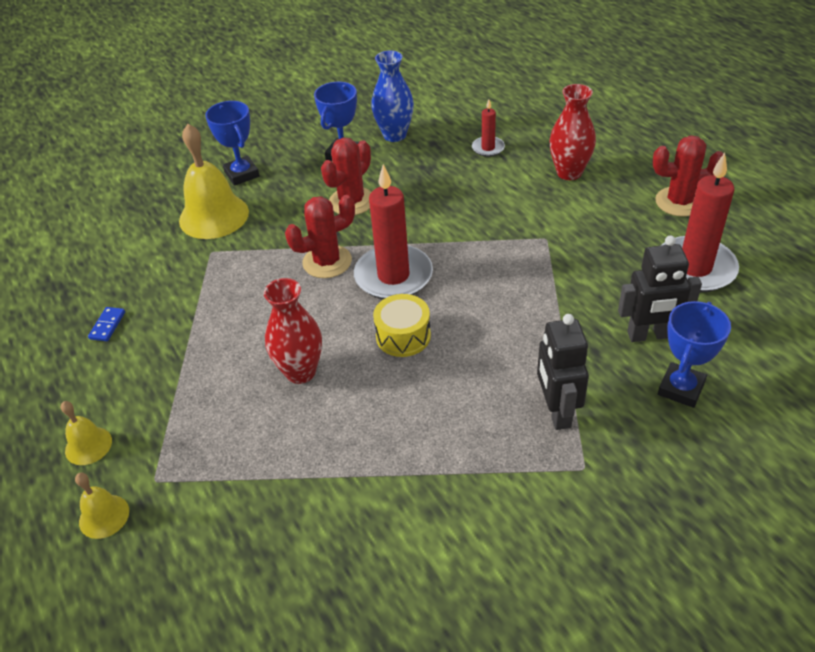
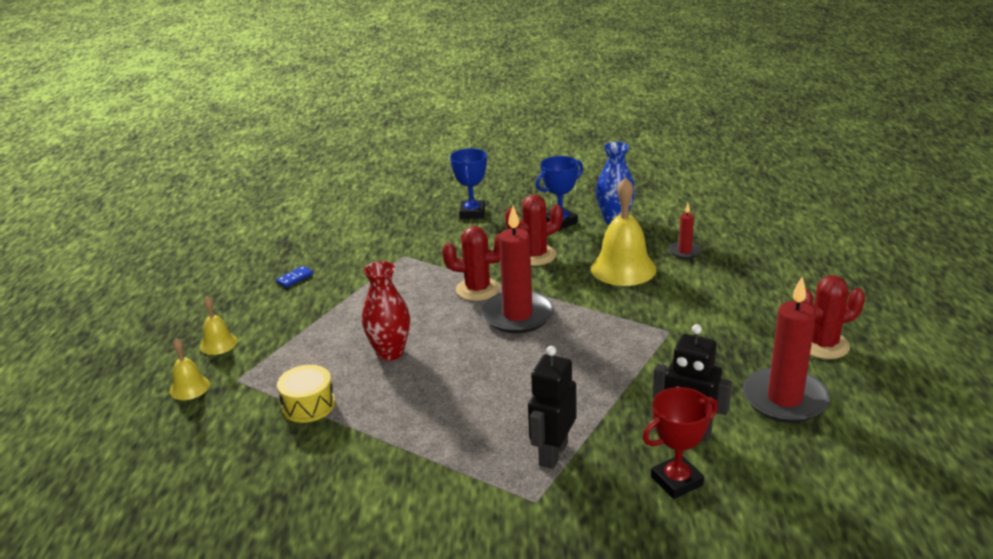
camera: 30 degrees right, 15 degrees down
(214, 216) = (427, 234): yellow bell -> yellow bell (623, 268)
(403, 336) = (485, 357): yellow drum -> yellow drum (308, 405)
(569, 173) = (739, 291): red vase -> none
(679, 202) = (823, 345): red cactus -> red cactus turned 45 degrees counterclockwise
(681, 388) = (677, 481): blue trophy -> red trophy

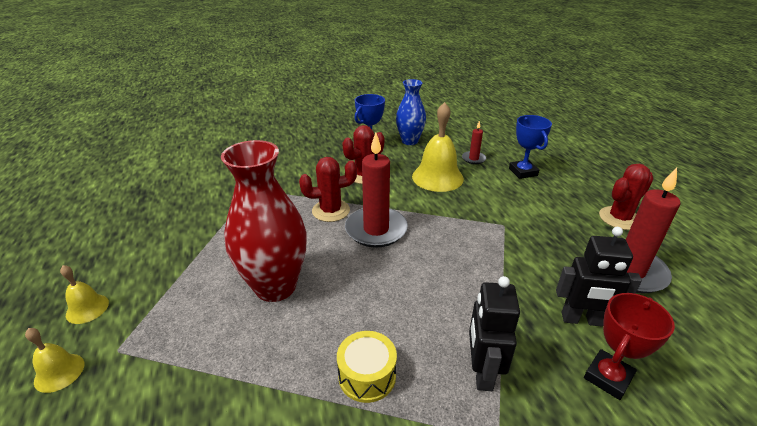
camera: 20 degrees left, 5 degrees up
(295, 278) = (157, 223): blue domino -> none
(308, 405) = (208, 367): yellow drum -> yellow drum (367, 375)
(390, 352) = (275, 286): red vase -> red vase, size x1.60
(472, 213) = (297, 147): blue trophy -> blue trophy (523, 172)

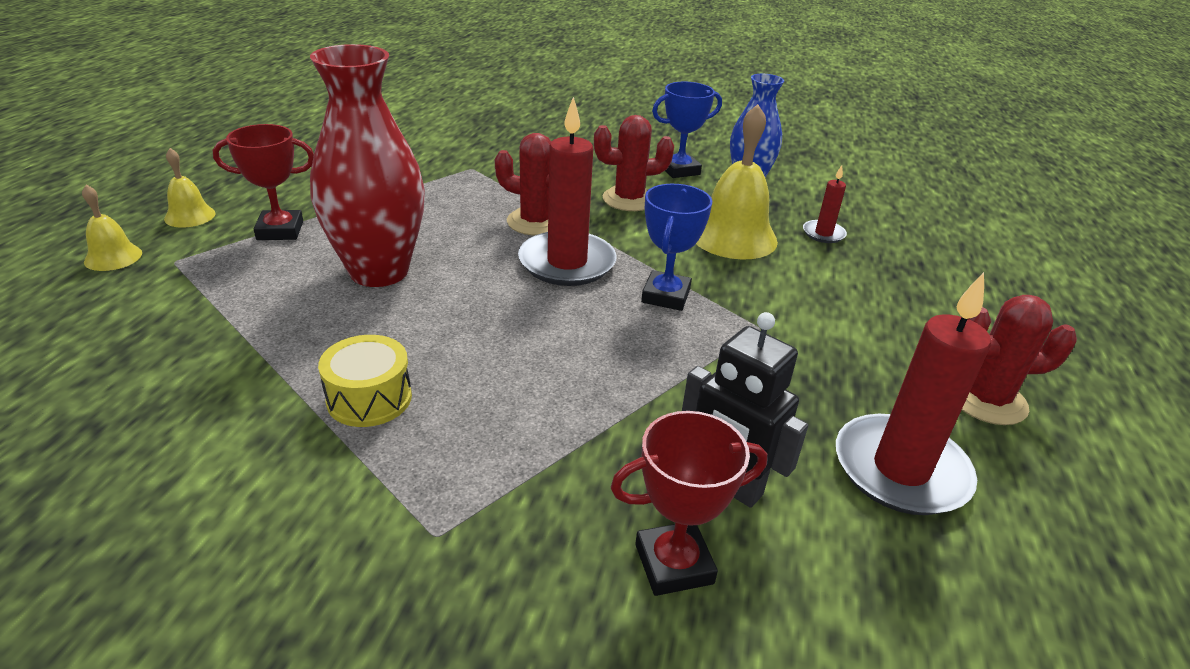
camera: 30 degrees right, 0 degrees up
(173, 288) = (280, 230): none -> red trophy
(482, 372) = (506, 465): black robot -> none
(523, 172) = (887, 277): blue trophy -> blue trophy (665, 296)

